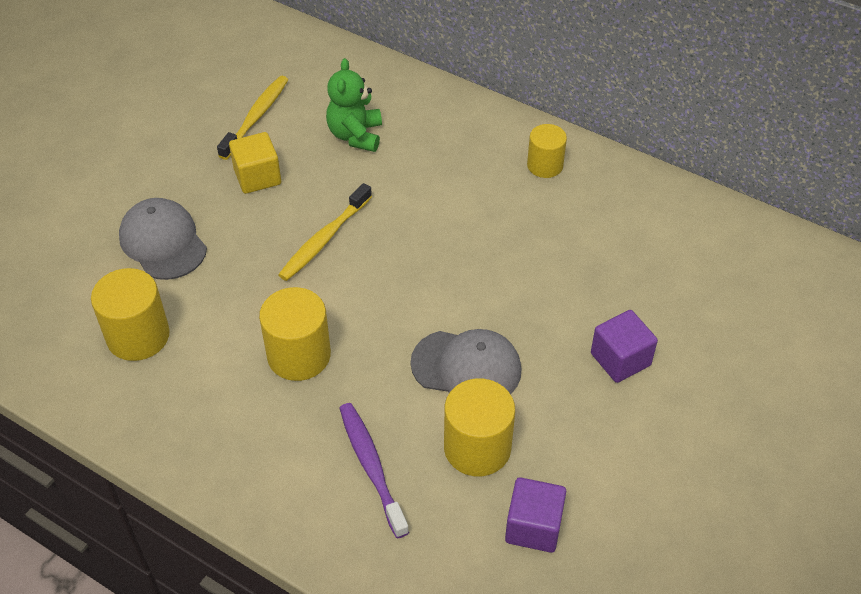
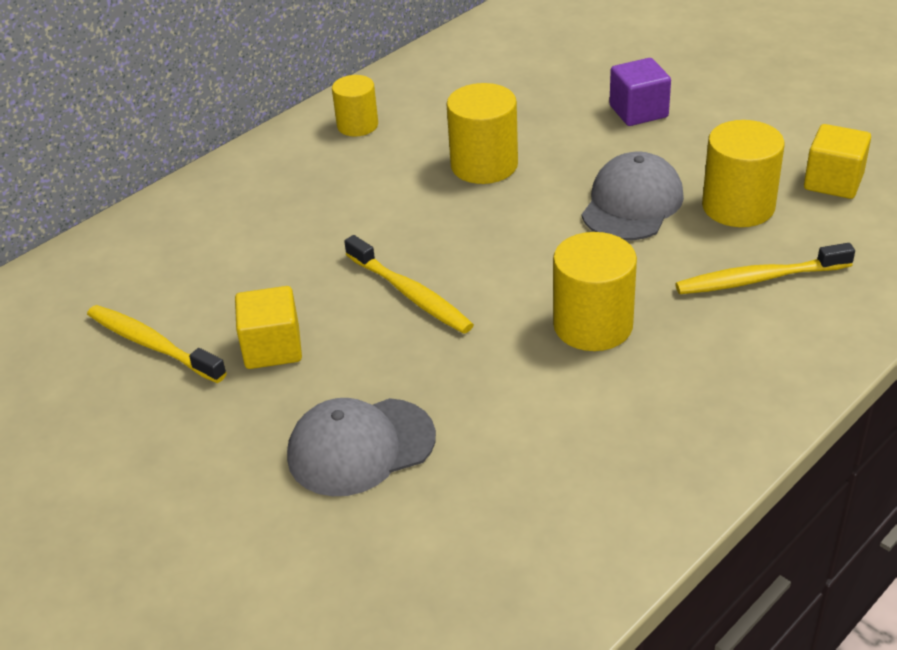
camera: 75 degrees left, 10 degrees down
(138, 336) = (530, 475): yellow cylinder -> yellow cylinder (484, 165)
(355, 135) = (238, 257): green teddy bear -> none
(371, 467) = (759, 279): purple toothbrush -> yellow toothbrush
(533, 527) = (833, 182): purple cube -> yellow cube

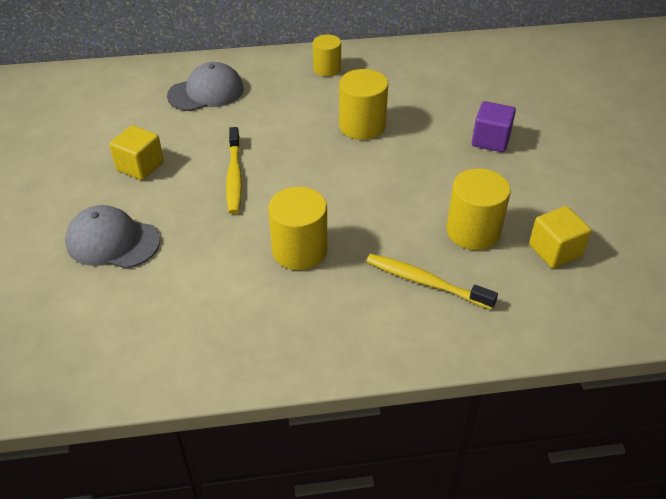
camera: 35 degrees right, 5 degrees up
(152, 345) = (96, 133): yellow toothbrush -> none
(632, 203) = (413, 193): grey cap -> grey cap (206, 92)

